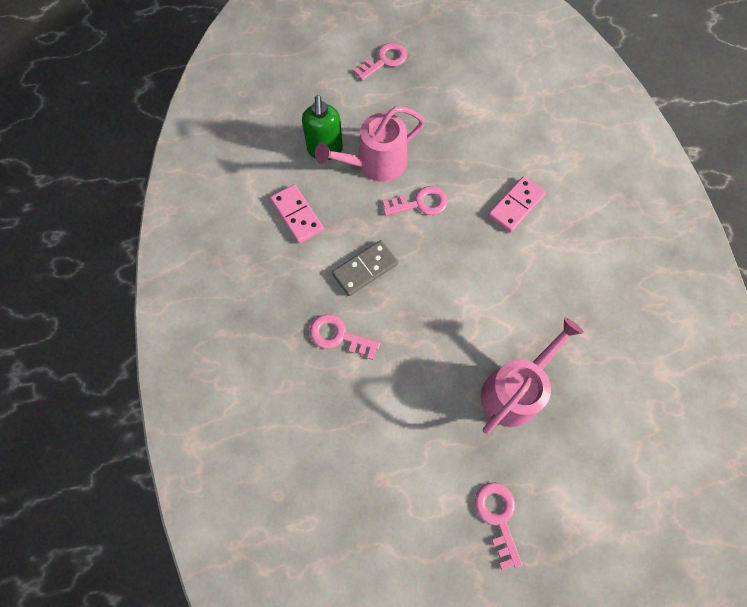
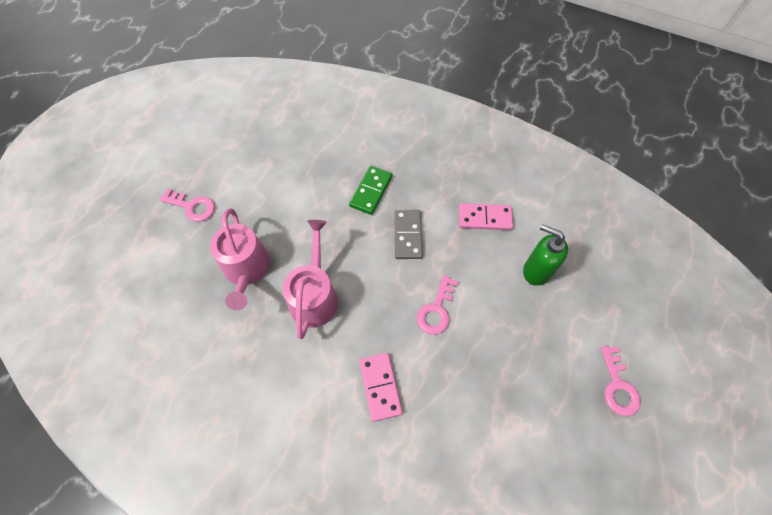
camera: 125 degrees right, 5 degrees down
(338, 336) = (371, 191): pink key -> green domino
(375, 163) = (498, 301): pink watering can -> pink watering can (315, 296)

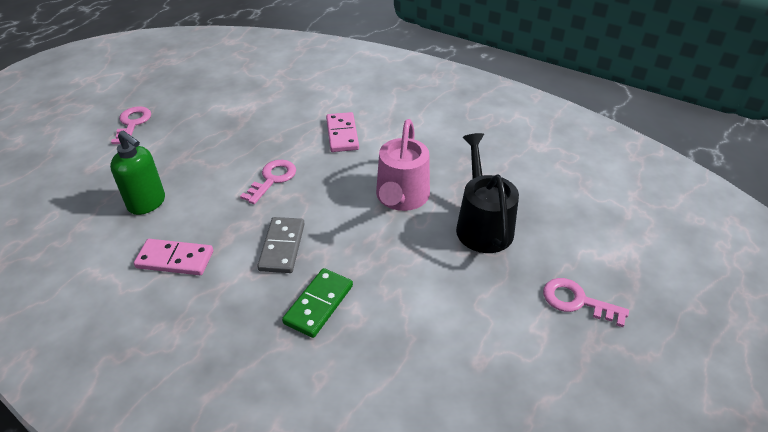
camera: 175 degrees left, 20 degrees down
(247, 270) = (482, 225): pink watering can -> black watering can

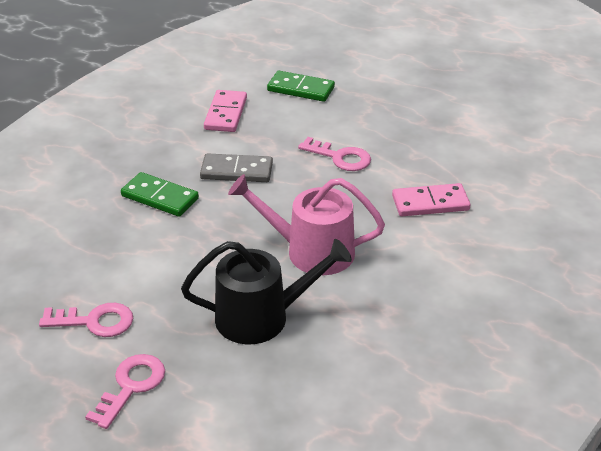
camera: 90 degrees right, 5 degrees down
(132, 123) = (426, 62): pink key -> pink key (94, 321)
(147, 203) = (301, 89): green soap dispenser -> green domino

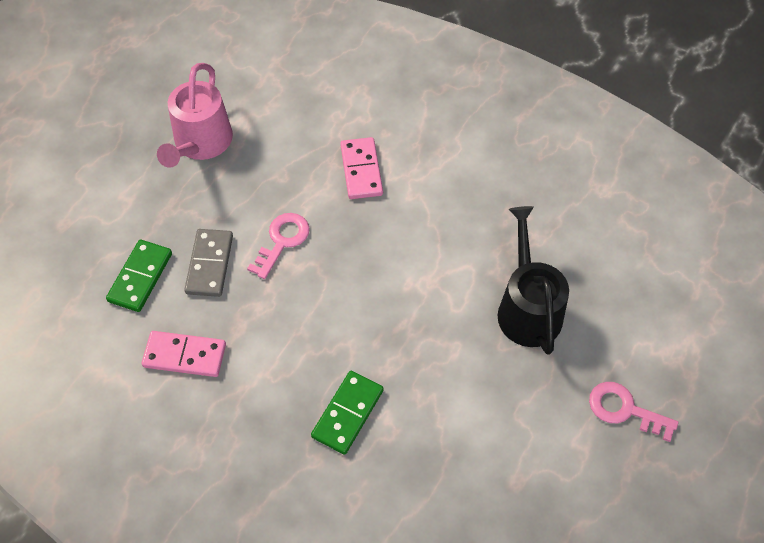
camera: 90 degrees left, 20 degrees up
(94, 321) = (546, 454): pink key -> none
(236, 171) = (302, 339): grey domino -> grey domino (210, 264)
(311, 251) = (435, 268): pink watering can -> pink watering can (200, 143)

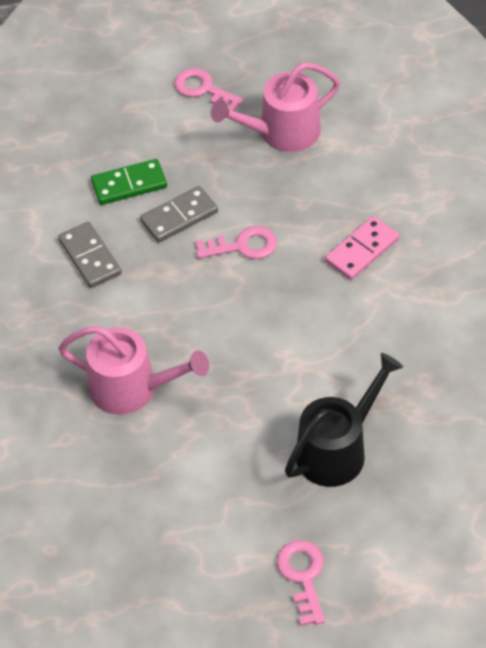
camera: 55 degrees right, 5 degrees down
(102, 163) = (203, 89): none -> pink key
(184, 356) = (90, 257): pink domino -> grey domino
(347, 413) = (132, 388): green domino -> pink watering can

